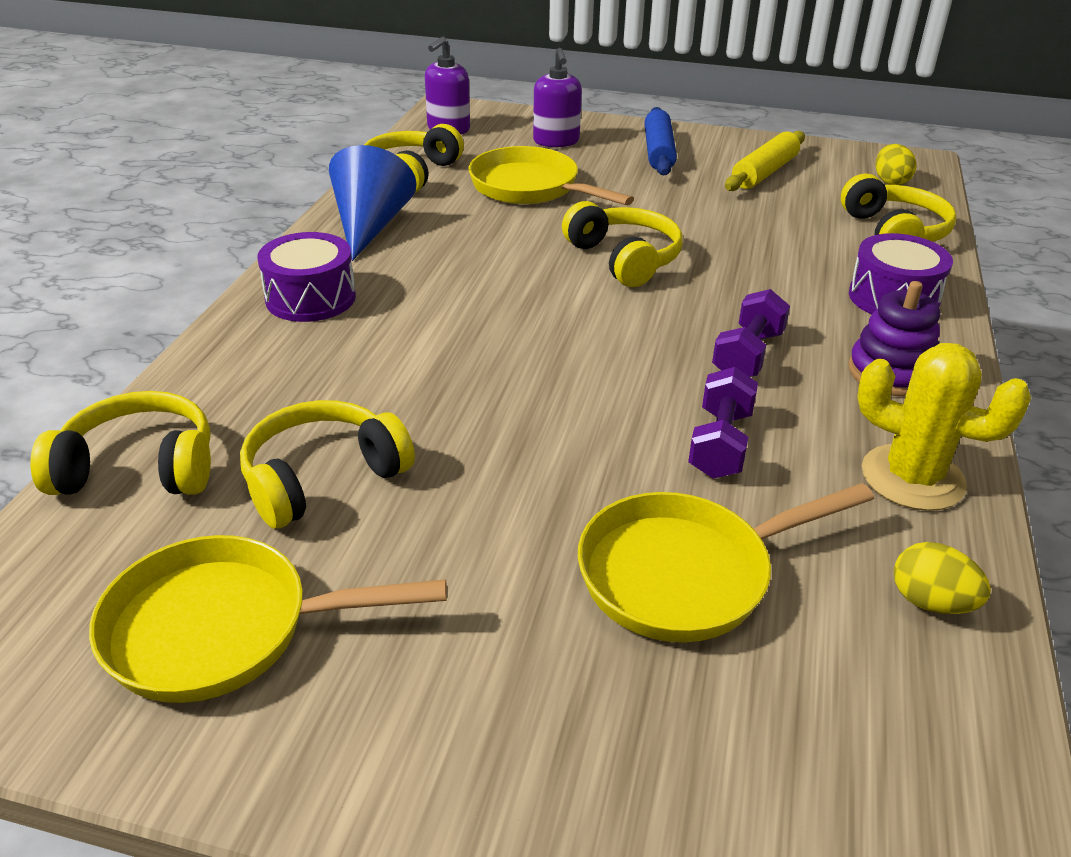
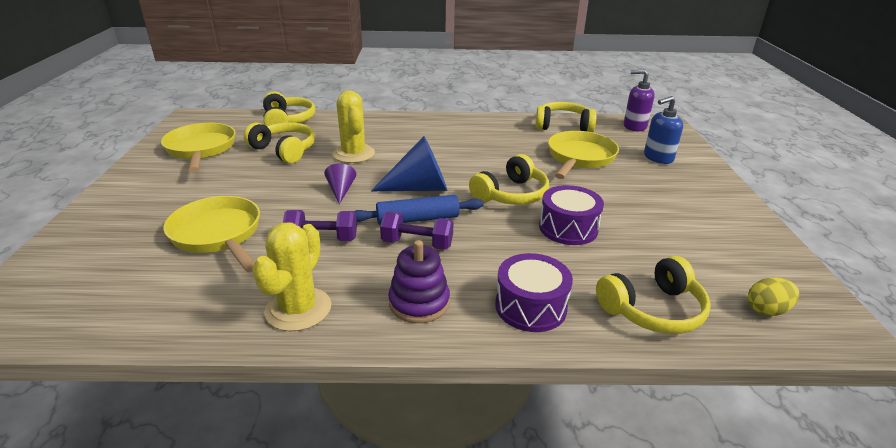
camera: 75 degrees right, 5 degrees down
(311, 298) = (417, 126): purple drum -> purple drum (568, 228)
(370, 226) = (495, 126): blue cone -> blue cone (419, 188)
(399, 384) = (353, 154): none -> yellow cactus
(553, 412) = (341, 190): none -> purple cone
(556, 141) = (658, 158): purple soap dispenser -> blue soap dispenser
(658, 152) = (686, 193): blue rolling pin -> blue rolling pin (417, 219)
(764, 172) = (704, 240): yellow rolling pin -> none
(931, 602) = (186, 312): yellow egg -> none

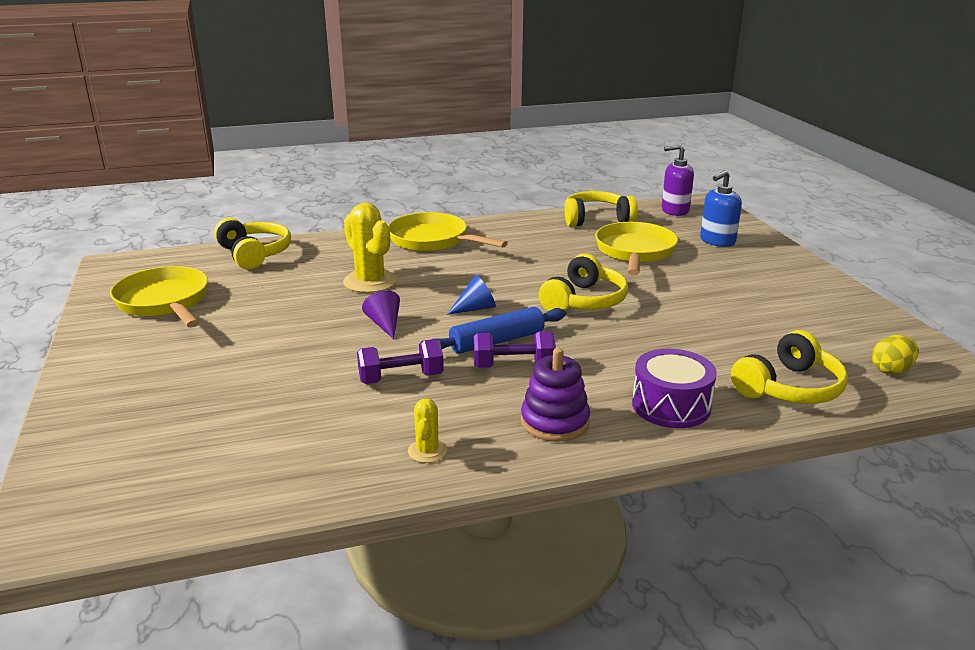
camera: 15 degrees left, 5 degrees down
(218, 235) = (271, 394): yellow pan -> yellow pan (433, 240)
(284, 150) = (278, 289): yellow headphones -> none
(298, 309) = (427, 451): yellow cactus -> yellow cactus, size x0.52
(419, 188) = (475, 308): blue cone -> blue cone, size x0.54
(568, 228) = (664, 326): purple drum -> none

